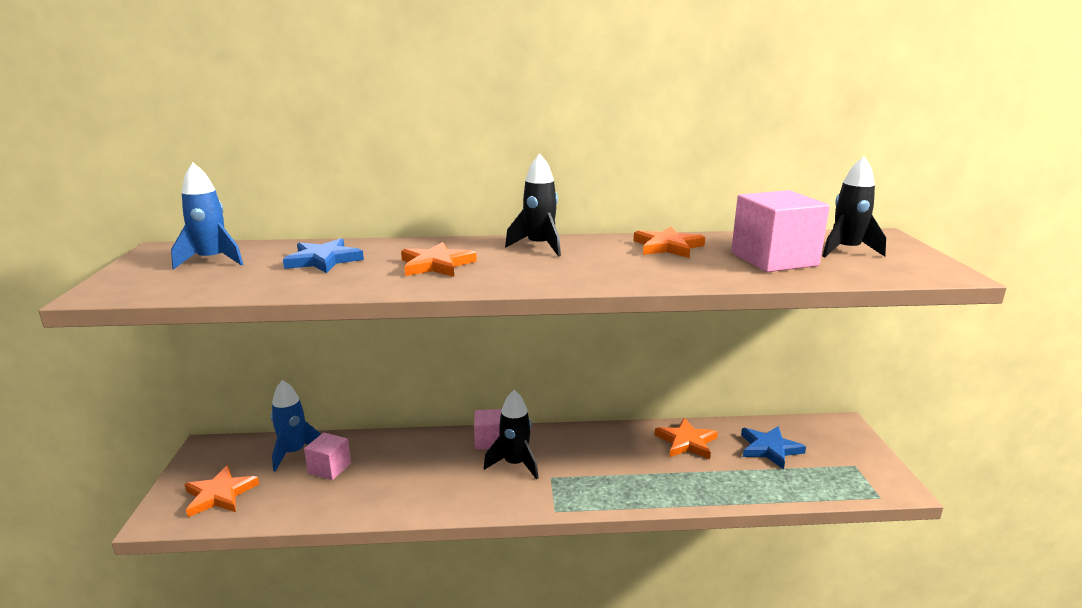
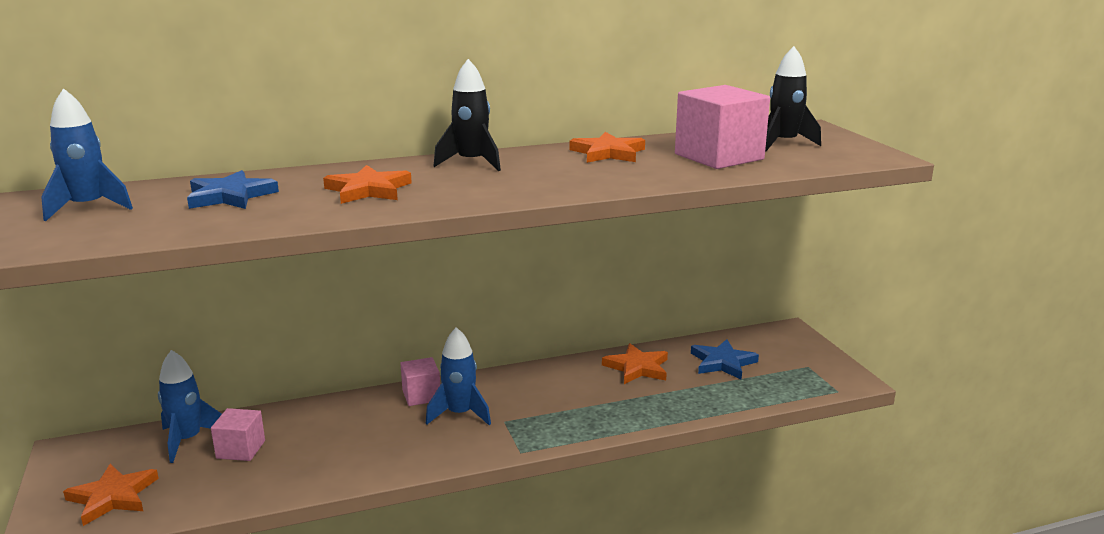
camera: 15 degrees left, 0 degrees up
(515, 464) = (460, 414): black rocket -> blue rocket

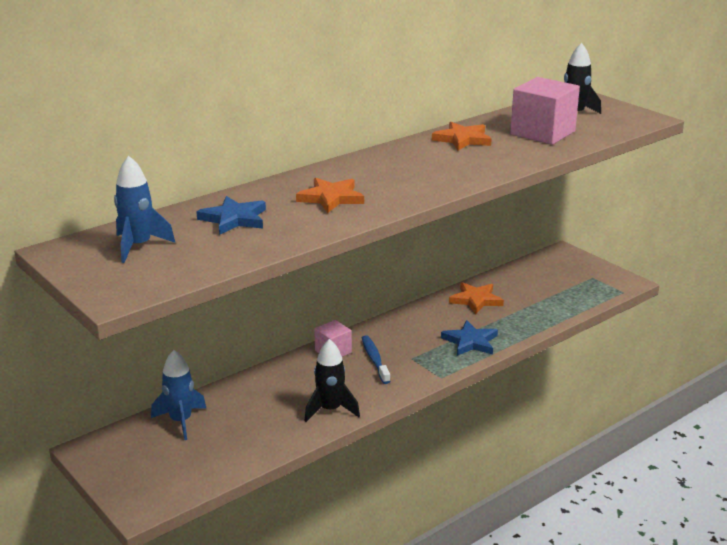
camera: 20 degrees left, 5 degrees up
(112, 497) = (166, 473): orange star -> none
(241, 449) = (231, 419): pink cube -> none
(460, 414) = (374, 359): blue rocket -> blue toothbrush
(471, 163) = (375, 162): black rocket -> black rocket (330, 410)
(723, 362) = (533, 285): blue star -> blue star (470, 342)

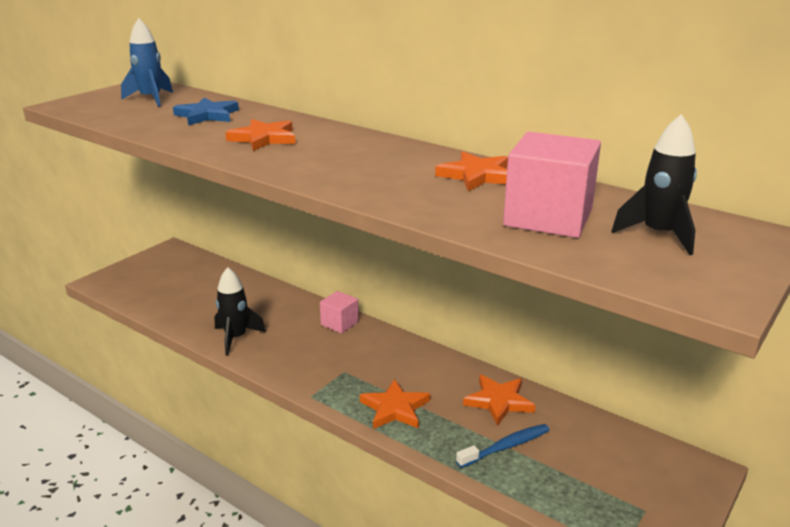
camera: 75 degrees right, 0 degrees up
(181, 421) = (210, 274): blue rocket -> none
(374, 359) = (332, 349): blue toothbrush -> blue toothbrush (506, 446)
(470, 342) = (395, 408): blue star -> orange star

